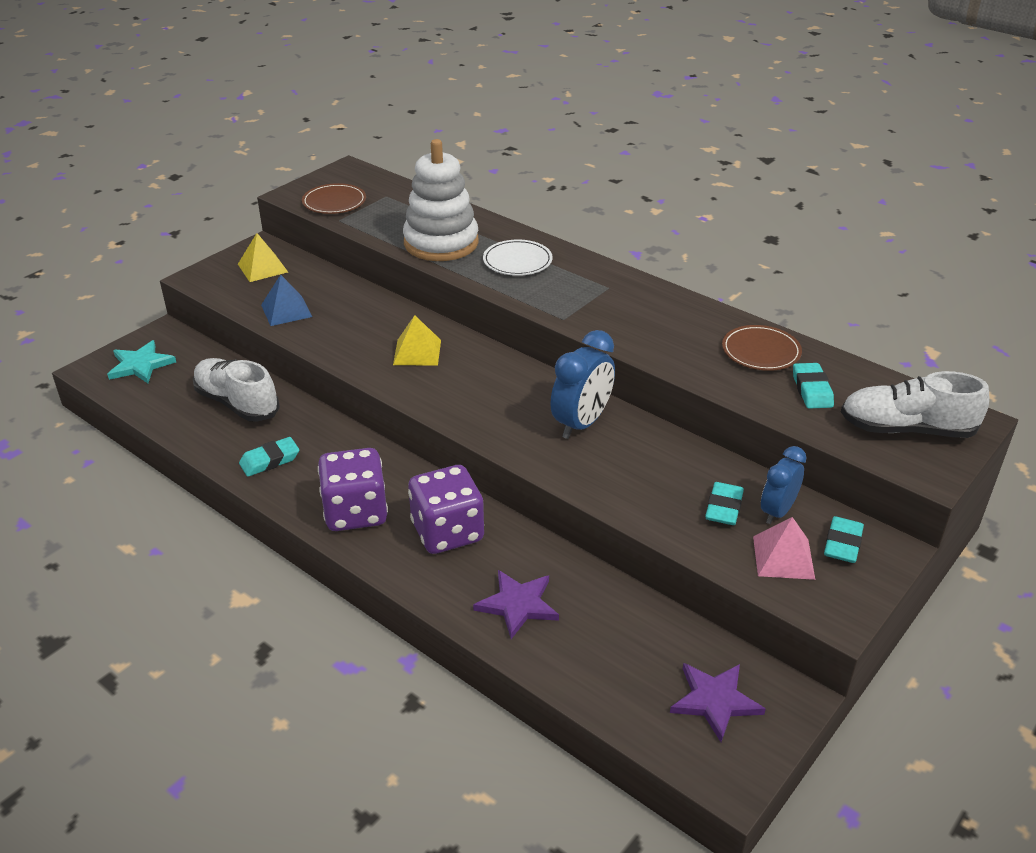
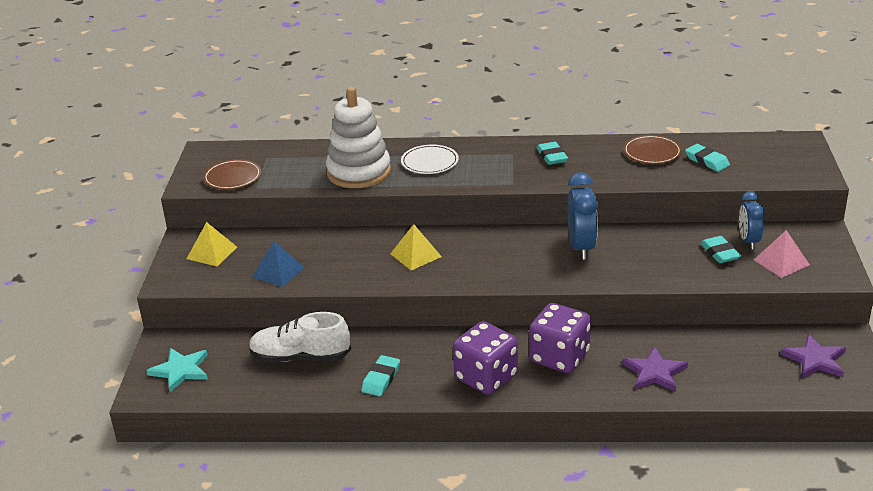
camera: 35 degrees left, 5 degrees down
(842, 544) = (799, 240): turquoise eraser -> turquoise eraser (552, 156)
(906, 429) = (779, 160): white shoe -> none

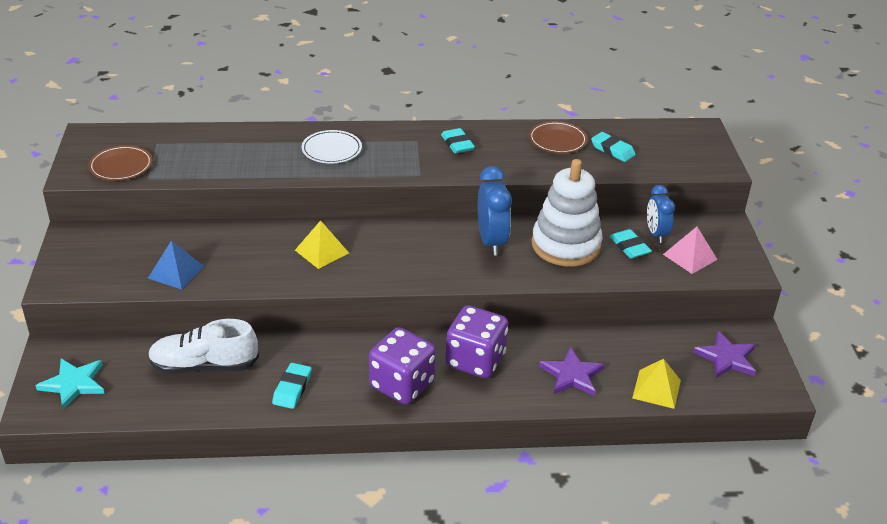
camera: 10 degrees left, 5 degrees up
(212, 252) = (102, 250): yellow pyramid -> yellow pyramid (656, 389)
(359, 172) = (257, 161): white stacking toy -> white stacking toy (565, 245)

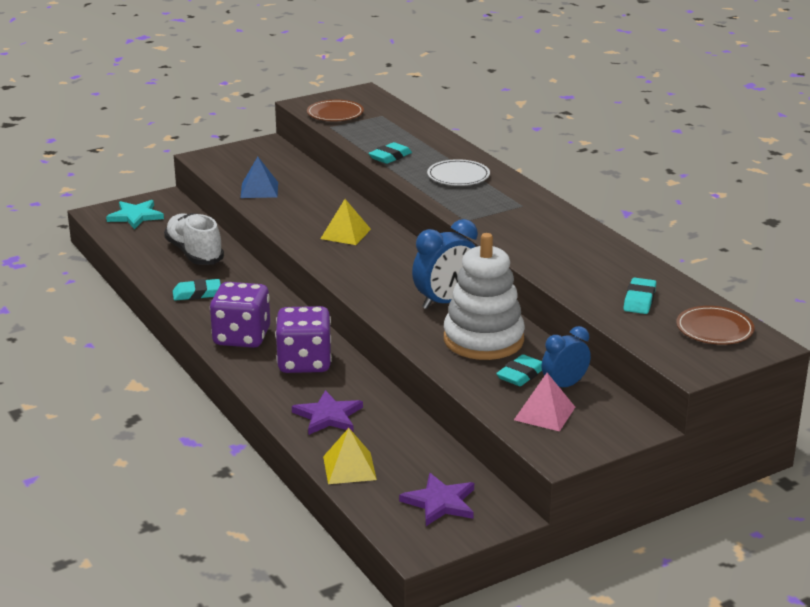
camera: 65 degrees right, 10 degrees down
(457, 144) = (541, 224): turquoise eraser -> turquoise eraser (390, 157)
(557, 140) = (618, 268): brown plate -> brown plate (714, 329)

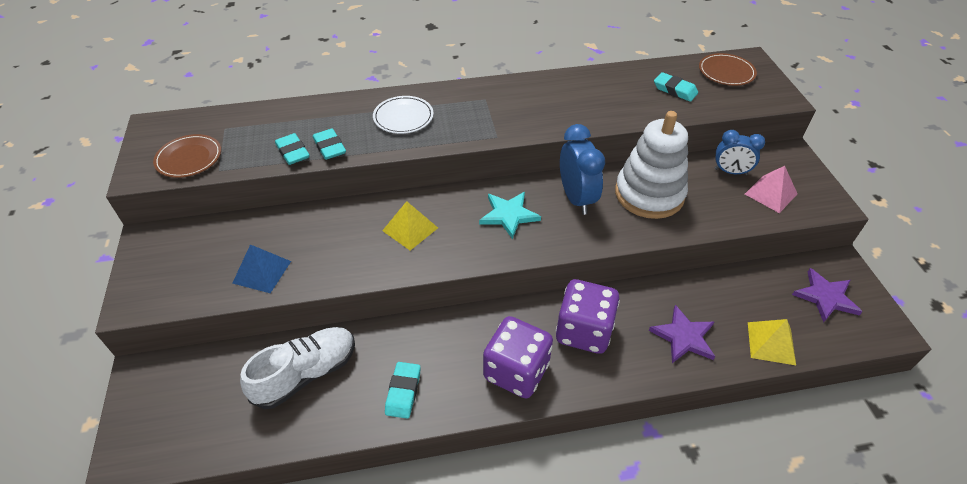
camera: 70 degrees left, 20 degrees up
(135, 216) = (166, 417): turquoise star -> turquoise star (509, 215)
(194, 253) = (306, 374): white shoe -> white shoe turned 150 degrees clockwise
(521, 375) = (710, 189): turquoise eraser -> turquoise eraser (293, 152)
(564, 385) = (730, 172): blue clock -> blue clock turned 60 degrees counterclockwise

